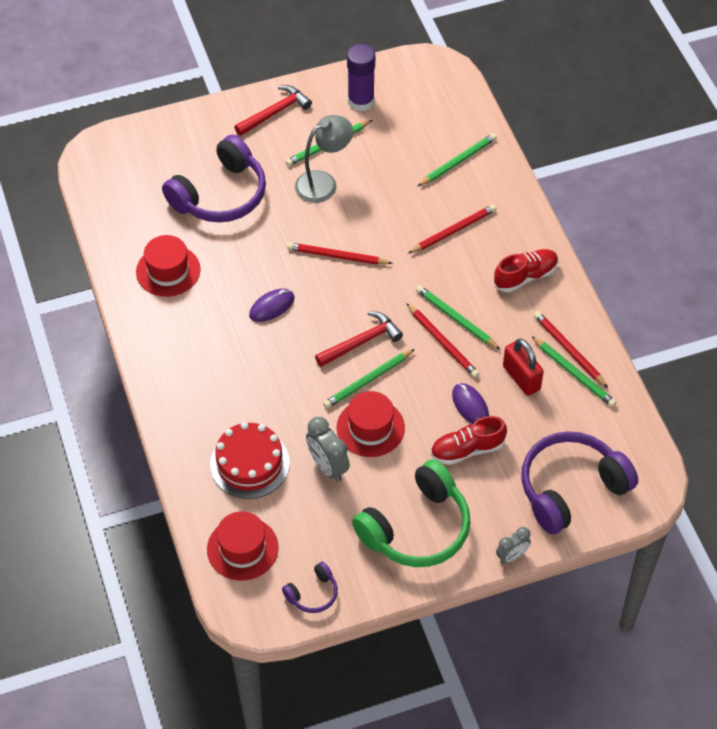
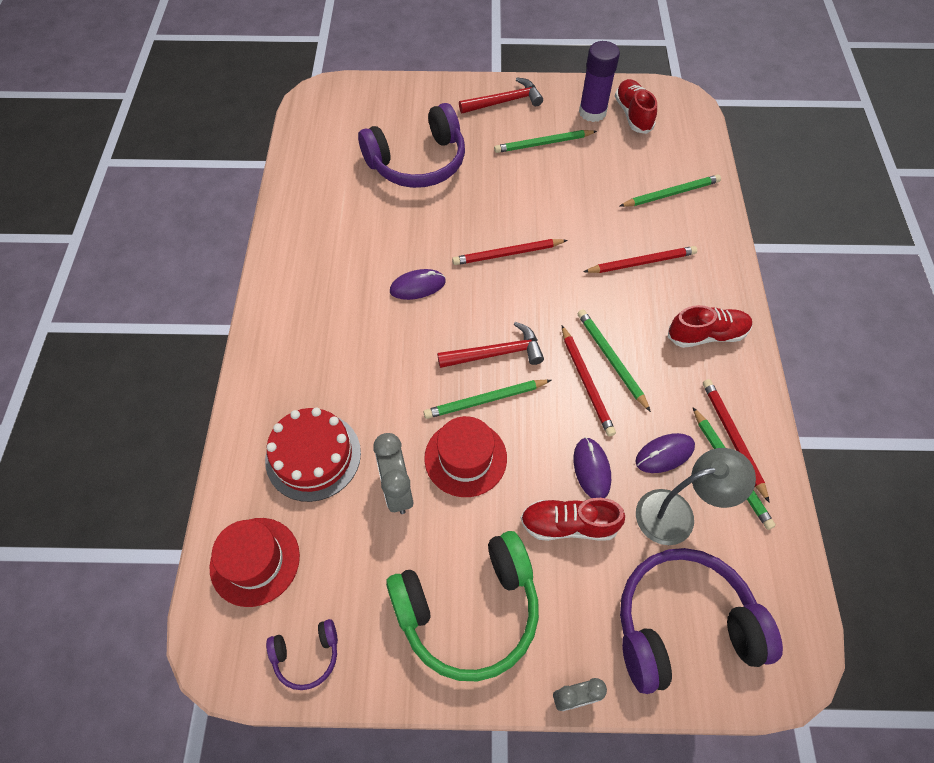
camera: 20 degrees right, 5 degrees up
(168, 271) = (332, 220): red hat -> none
(323, 183) = (524, 178): grey lamp -> grey lamp (677, 514)
(337, 256) = (507, 254): red pencil -> red pencil turned 45 degrees counterclockwise
(398, 93) = (633, 115): none -> red shoe
(521, 378) = (664, 454): red padlock -> purple mouse

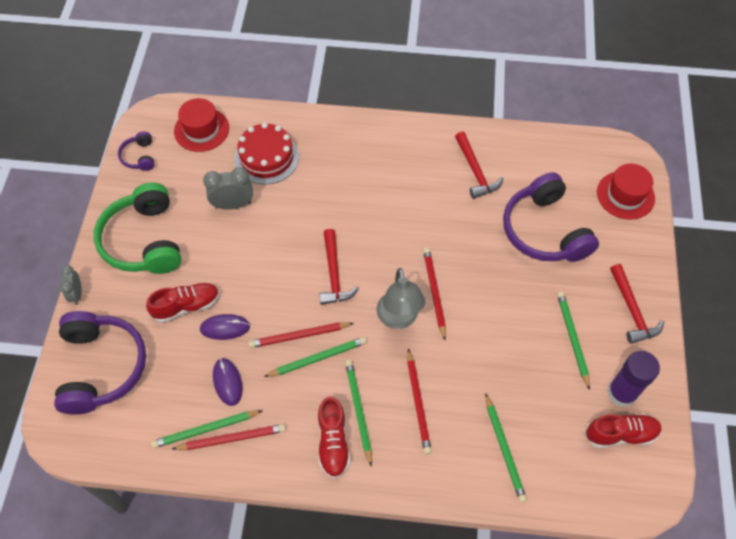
camera: 95 degrees right, 0 degrees up
(338, 221) = (475, 171): none -> red hammer
(417, 286) = (404, 224): purple mouse -> none
(465, 458) = (249, 246): red hat -> red hat (625, 195)
(485, 400) = (293, 263): green pencil -> green pencil (358, 411)
(568, 525) = (186, 306): red shoe -> red shoe turned 60 degrees clockwise
(677, 514) = (179, 381): grey lamp -> grey lamp (399, 319)

